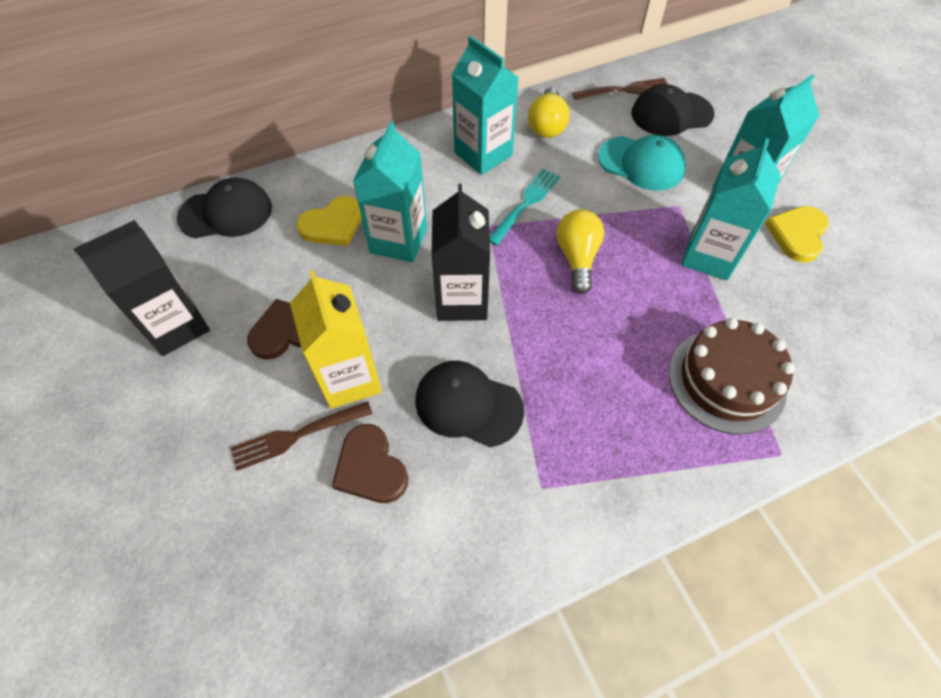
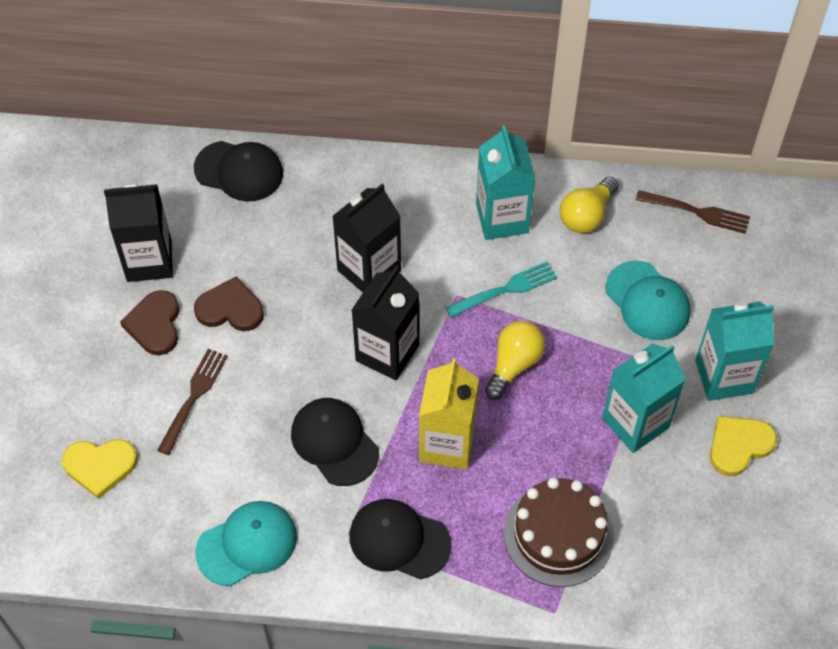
camera: 30 degrees right, 0 degrees up
(298, 435) = (193, 398): brown fork -> brown fork turned 105 degrees clockwise
(333, 224) = (322, 227): yellow heart -> yellow heart (100, 466)
(349, 378) = (256, 373): yellow carton -> yellow carton (447, 444)
(370, 467) = (232, 451): brown heart -> brown heart (155, 324)
(398, 240) = (369, 270): turquoise carton -> black carton
(447, 559) = (247, 544): none -> turquoise cap
(671, 114) = (723, 261): black cap -> black cap (399, 540)

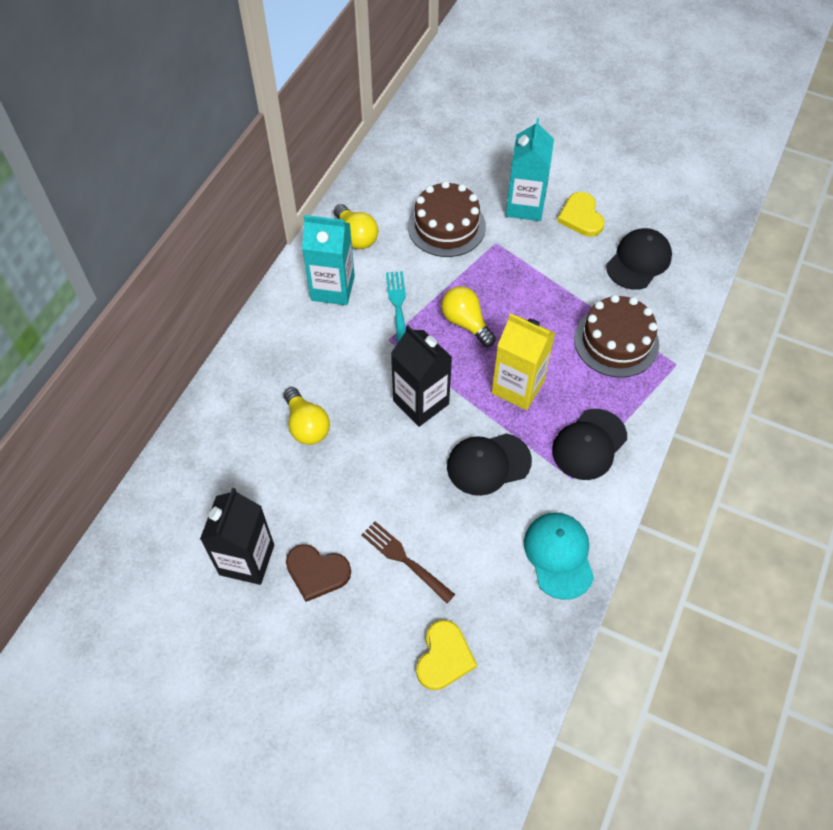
camera: 70 degrees left, 0 degrees up
(230, 308) = (328, 506): brown heart -> none
(239, 171) = (188, 459): black cap -> black cap (639, 261)
(316, 256) = (306, 425): none -> yellow light bulb
(369, 270) = (338, 392): black carton -> none
(635, 423) = (542, 267): turquoise carton -> none
(647, 301) = (446, 226): turquoise cap -> brown cake
(696, 212) = (385, 173): brown fork -> none

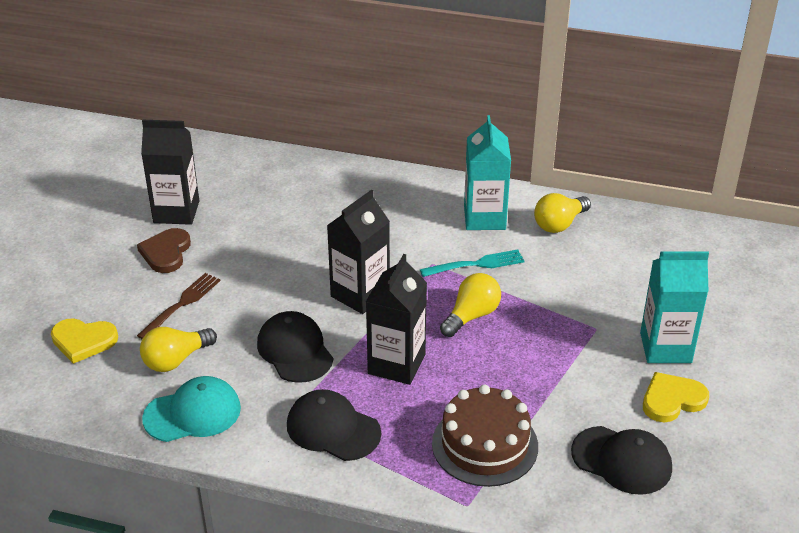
camera: 80 degrees right, 20 degrees down
(306, 425) = (317, 225): yellow light bulb -> yellow light bulb (176, 360)
(446, 226) = (603, 287): brown cake -> none
(517, 387) = (396, 364): yellow carton -> black carton

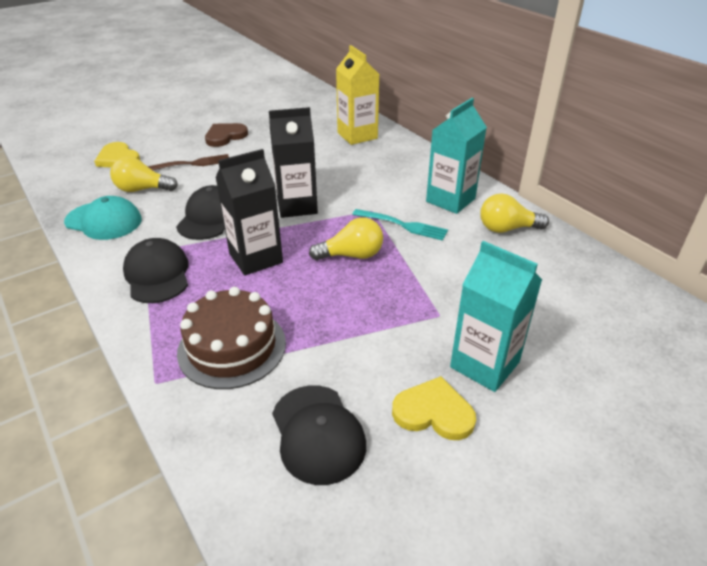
camera: 40 degrees right, 0 degrees up
(176, 212) = (262, 120): black carton -> none
(309, 184) = (357, 135): none -> yellow carton

